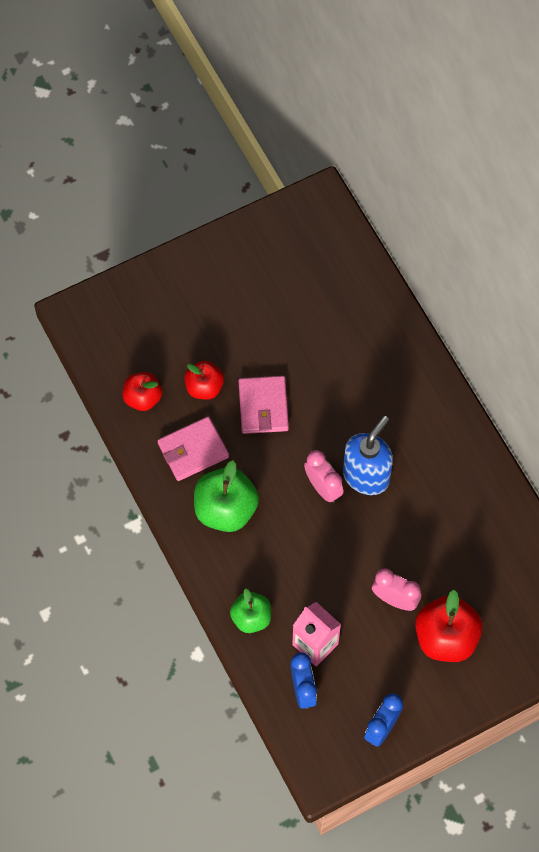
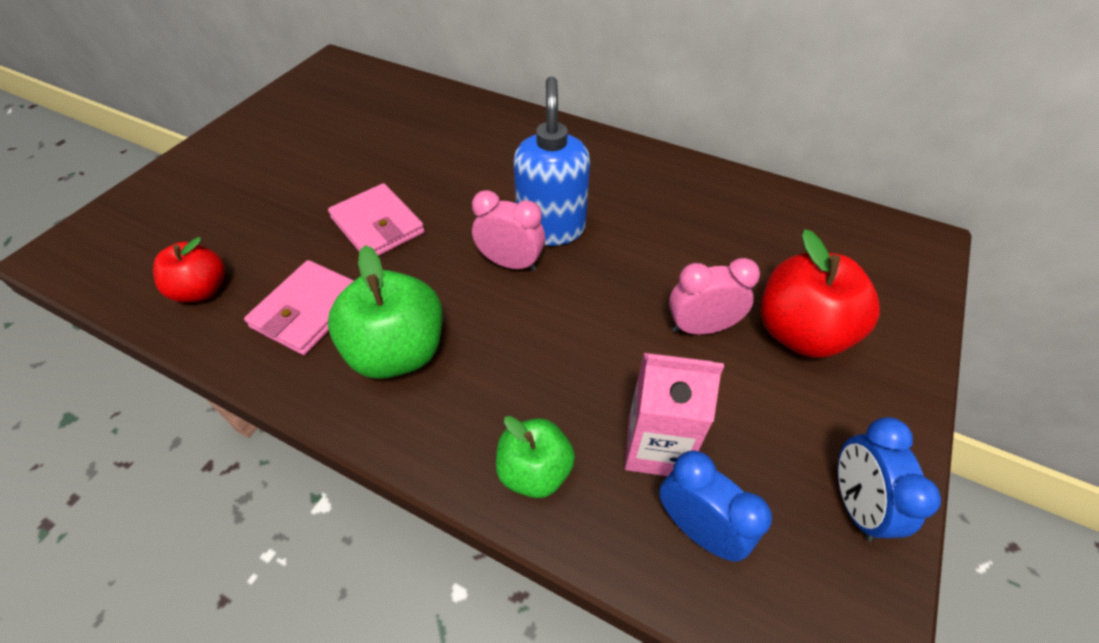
camera: 35 degrees left, 15 degrees down
(204, 387) = (287, 242): red apple -> none

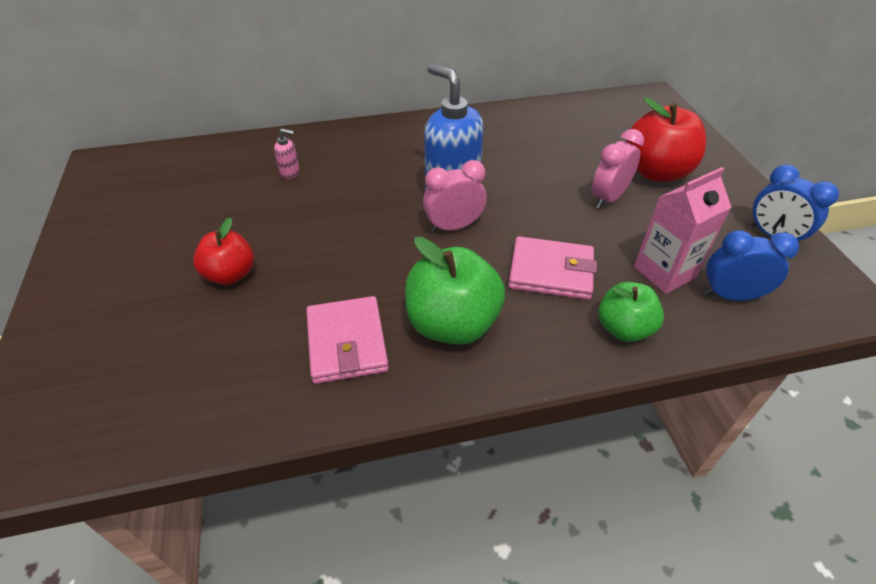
camera: 40 degrees left, 5 degrees down
(202, 290) = (228, 389): red apple -> red apple (230, 275)
(377, 225) = (321, 257): pink wallet -> pink wallet (551, 272)
(443, 137) = (290, 173): none -> pink soap dispenser

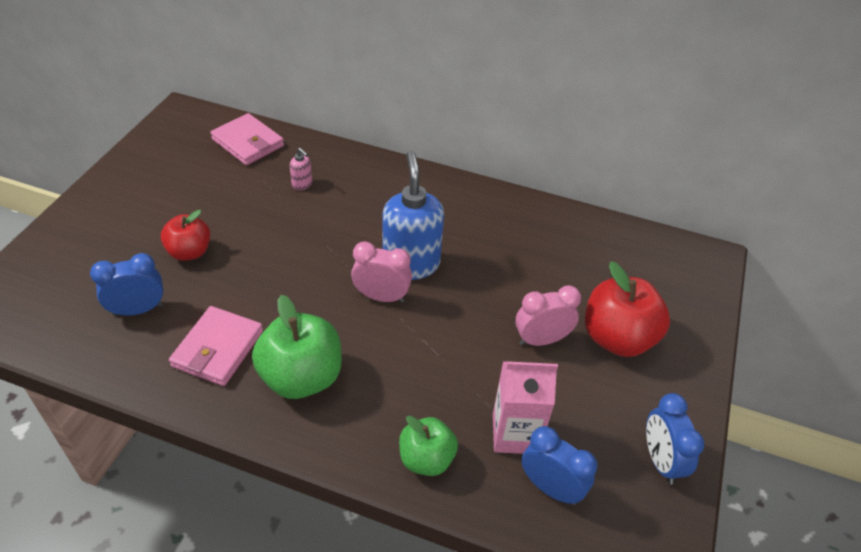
camera: 30 degrees right, 0 degrees up
(224, 352) = (138, 310): none -> blue clock
(551, 272) = (419, 378): pink wallet -> pink wallet (248, 142)

